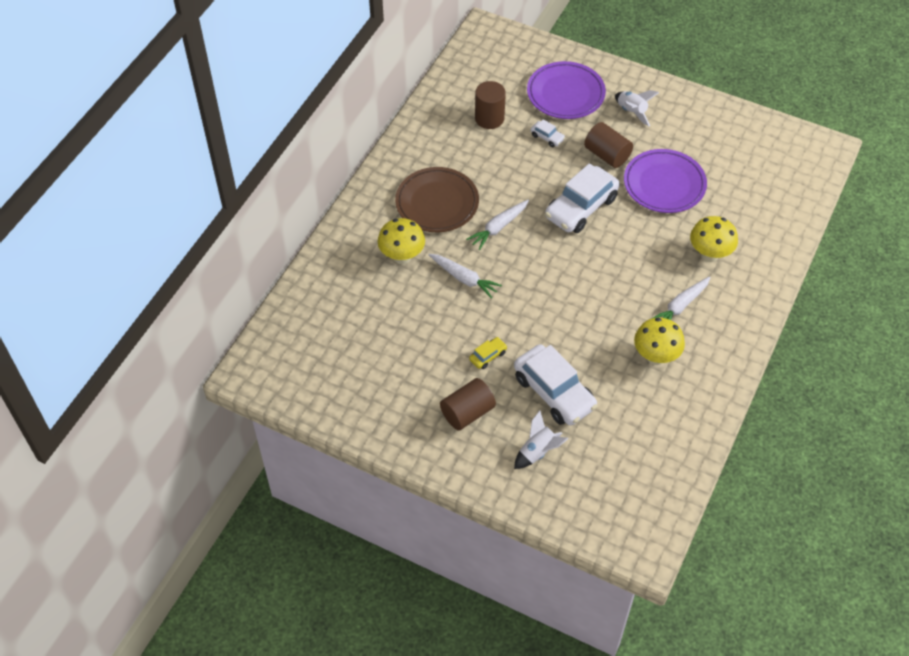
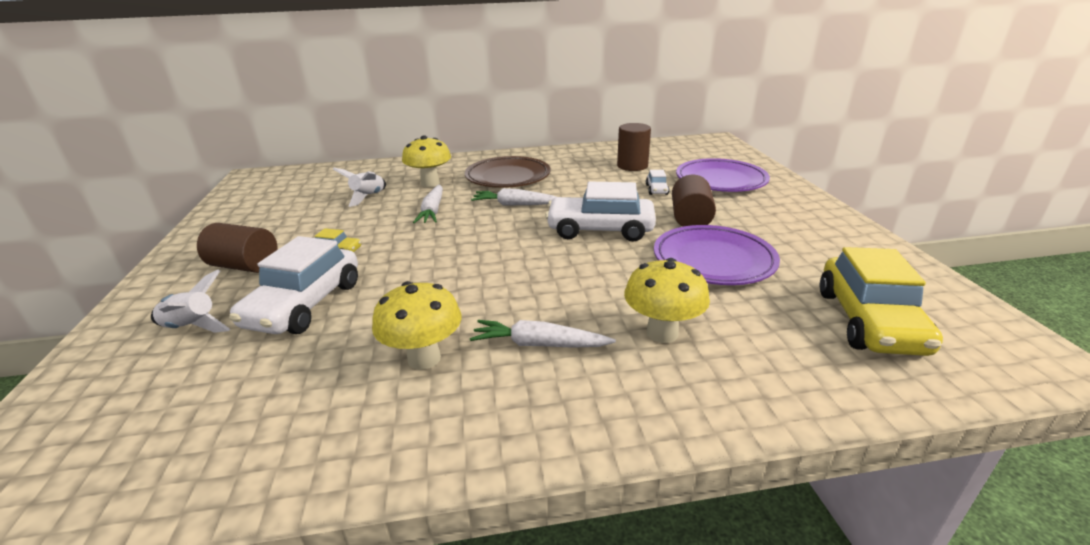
camera: 55 degrees right, 25 degrees down
(632, 112) = (768, 211): white rocket -> white rocket (368, 197)
(762, 175) = (869, 321): none -> yellow car

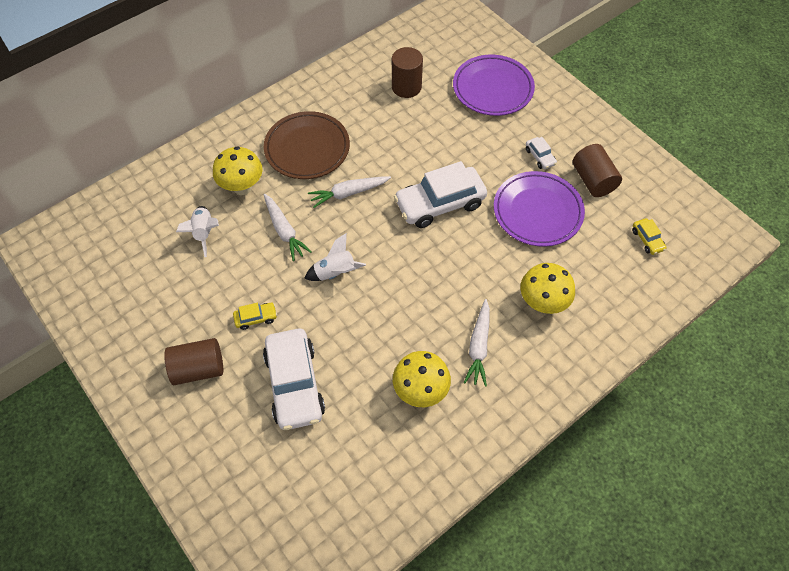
camera: 30 degrees left, 30 degrees up
(192, 327) = (238, 442): white rocket -> white rocket (335, 272)
(539, 344) = (478, 347): white carrot -> white carrot turned 60 degrees counterclockwise
(656, 189) = (449, 124): white car -> white car (540, 157)
(690, 219) = (497, 161): brown cylinder -> brown cylinder (593, 180)
(869, 321) = (647, 240): yellow car -> yellow car, size x0.44

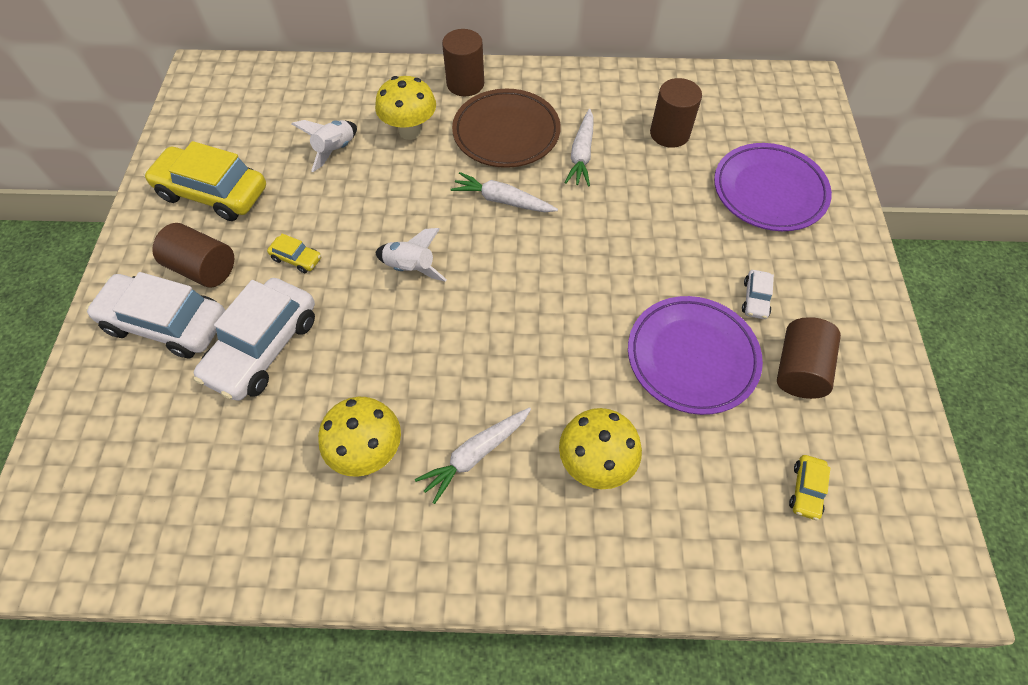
camera: 40 degrees right, 0 degrees up
(148, 318) = (213, 193): none -> yellow car
(246, 132) = (465, 83): none -> brown cylinder
(284, 231) = (405, 196): white carrot -> white carrot (581, 154)
(440, 204) = (586, 273): white car -> white car (166, 323)

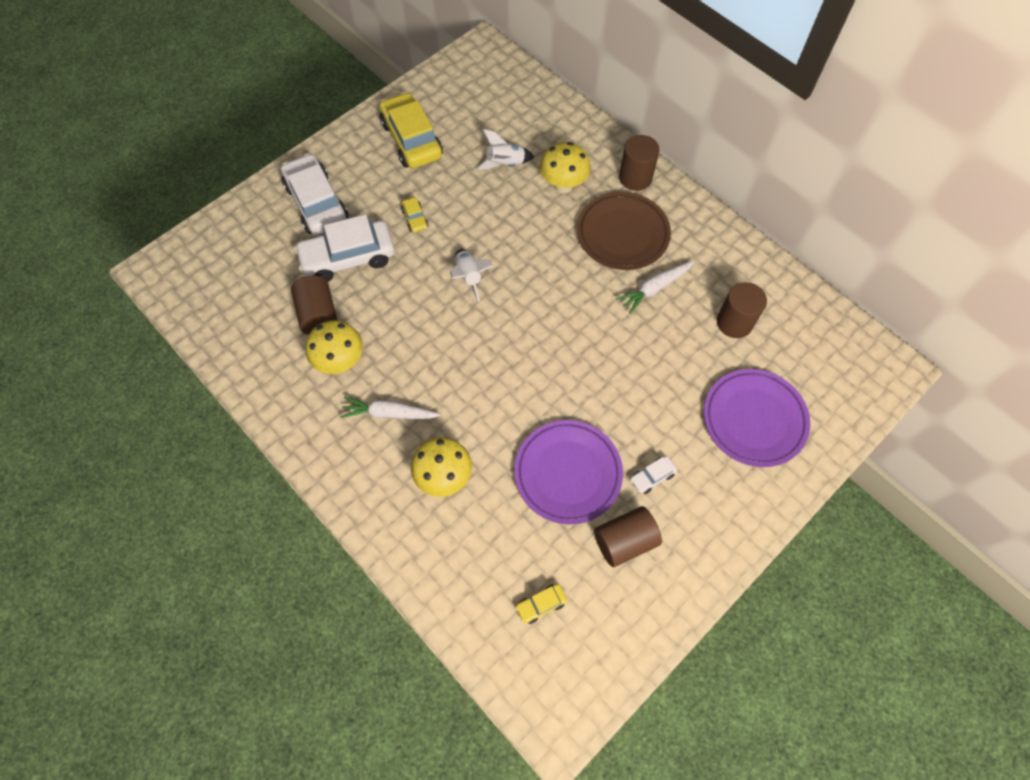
camera: 45 degrees right, 5 degrees up
(203, 268) = (363, 185): brown cylinder -> brown cylinder (318, 314)
(502, 200) = (568, 278): white carrot -> none

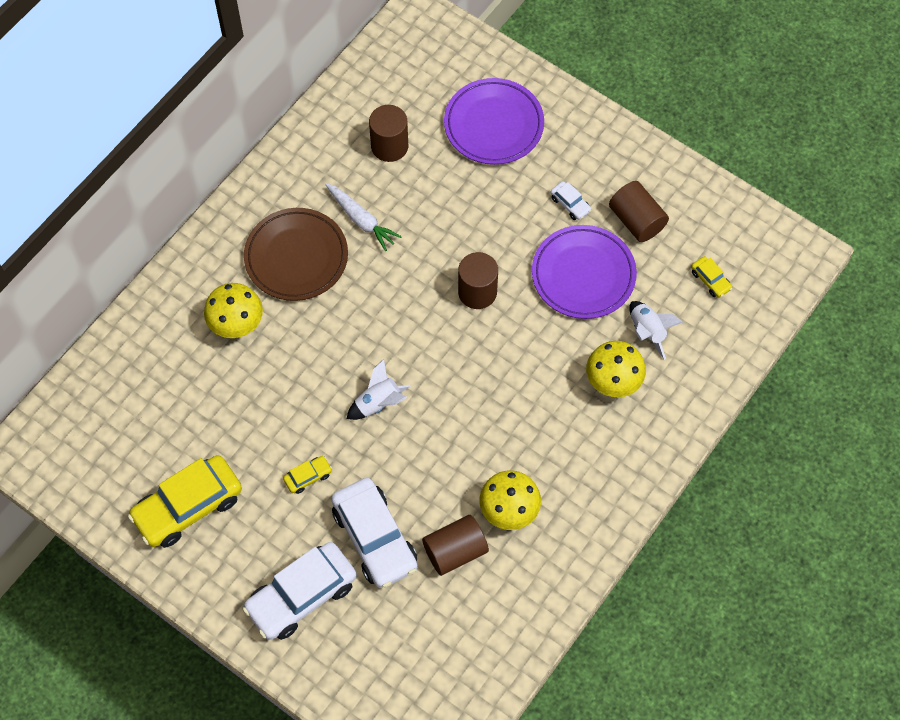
camera: 100 degrees left, 0 degrees up
(389, 413) = (557, 448): white carrot -> none
(505, 164) = (213, 392): white rocket -> white rocket (647, 331)
(635, 177) = (215, 252): brown cylinder -> brown cylinder (477, 292)

